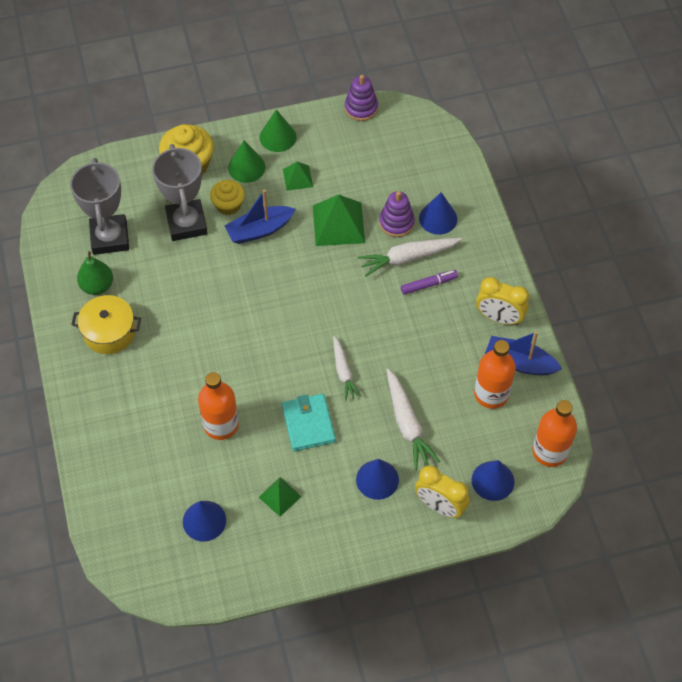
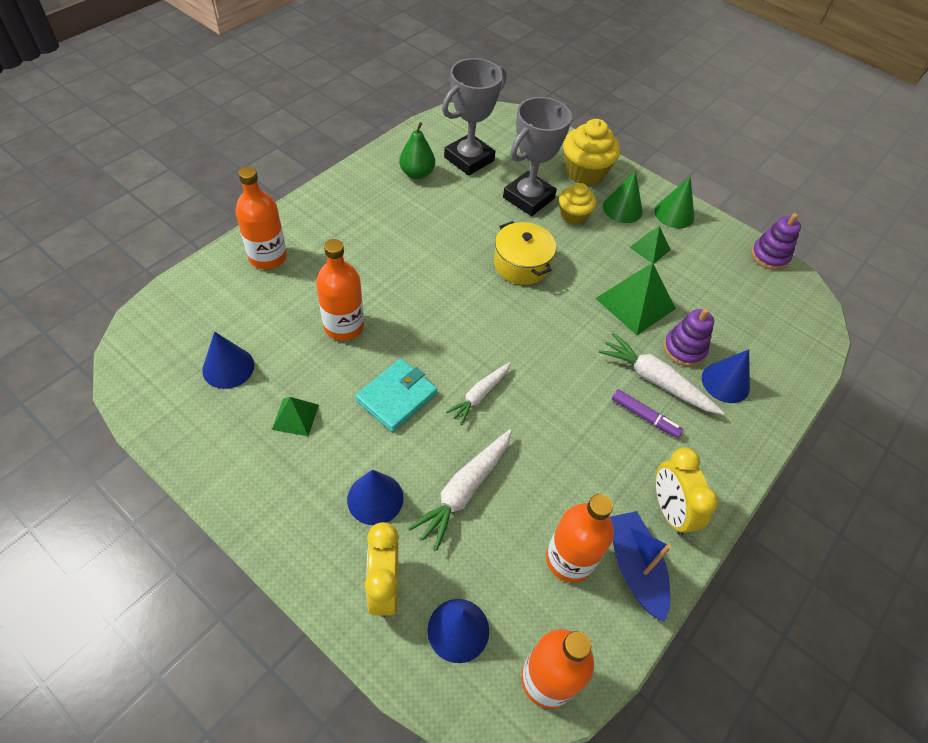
camera: 50 degrees right, 5 degrees down
(109, 332) = (379, 202): yellow pot -> yellow pot (521, 264)
(110, 443) = (268, 257): none -> orange bottle
(259, 230) = (570, 249): blue boat -> none

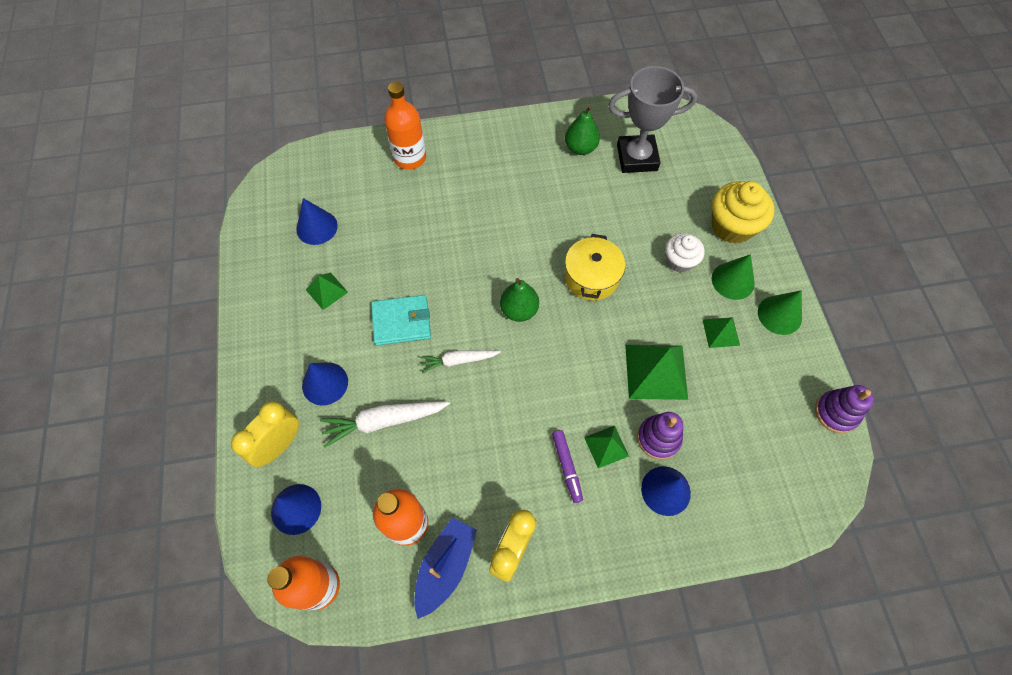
camera: 45 degrees right, 10 degrees up
(344, 326) = (414, 244): orange bottle -> none
(489, 323) = (519, 310): none -> green pear
(528, 198) = (655, 222): grey trophy -> none
(573, 216) = (679, 261): yellow cupcake -> white cupcake
(656, 381) = (606, 446): white carrot -> green pyramid

